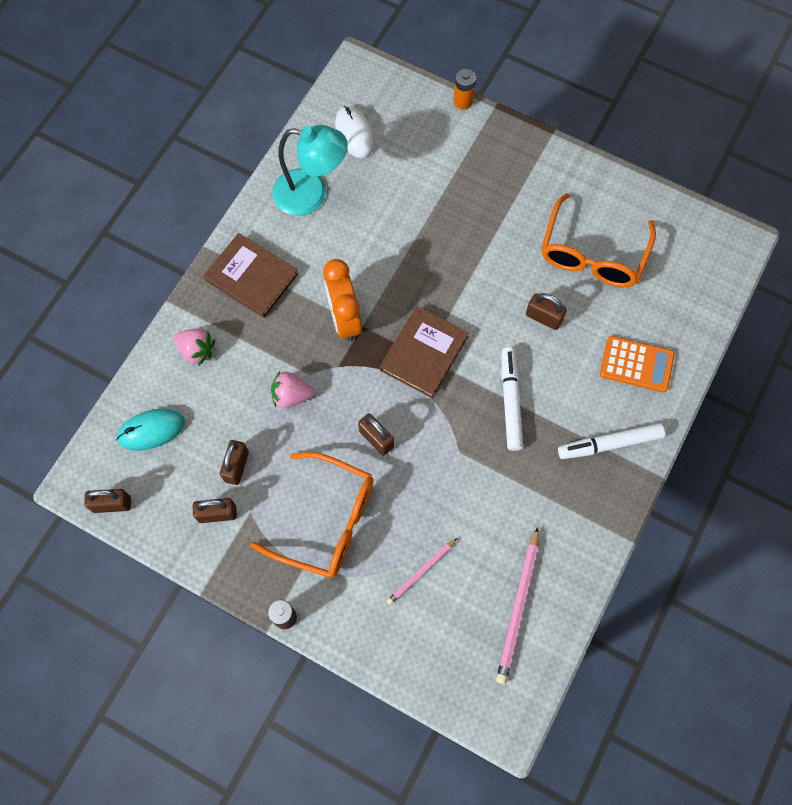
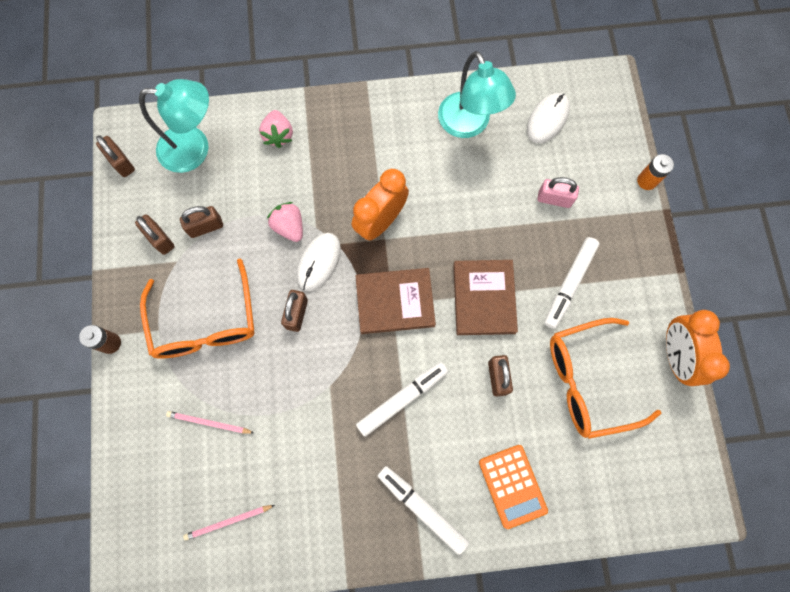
camera: 55 degrees right, 5 degrees up
(151, 430) = (195, 149): turquoise mouse -> turquoise lamp
(251, 277) = (365, 131): brown book -> brown book (484, 298)
(343, 391) = (319, 262): none -> white mouse
(427, 176) = (554, 199): none -> pink padlock
(506, 214) = (569, 284): none -> white marker
(518, 607) = (228, 521): pink pencil -> pink pencil, size x0.60
(615, 181) = (675, 355): none -> orange clock

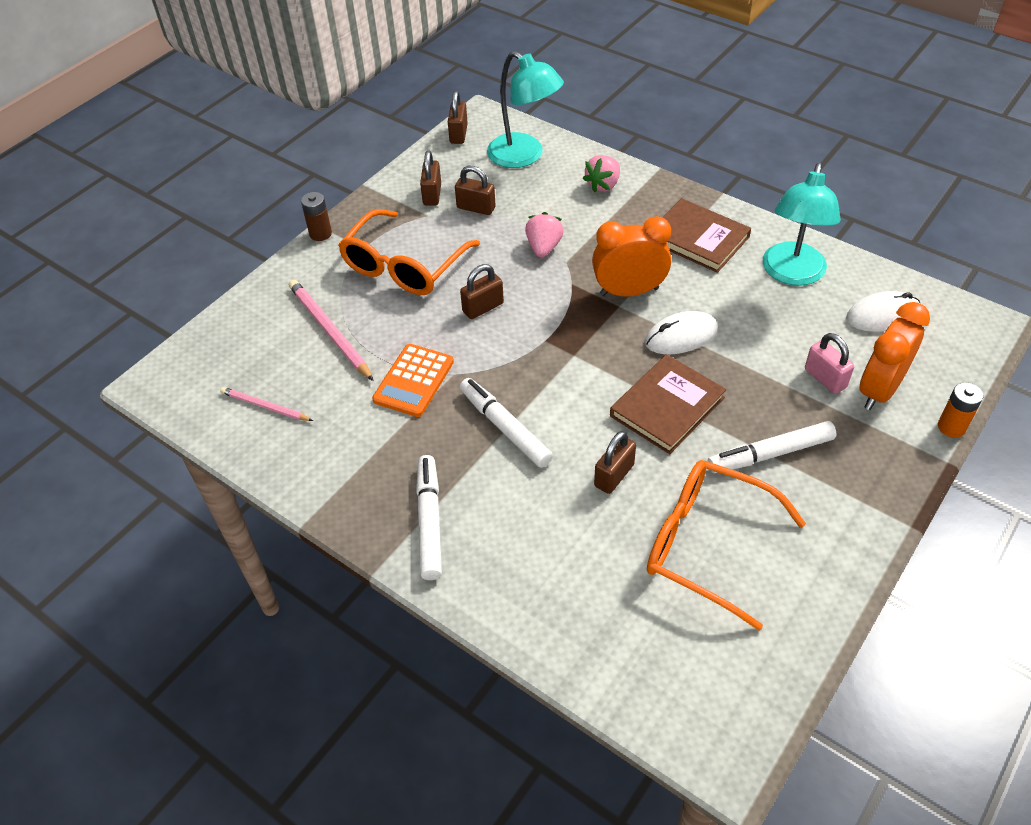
camera: 45 degrees right, 25 degrees down
(209, 423) = (330, 331): pink pencil -> pink pencil, size x1.66
(319, 262) = (542, 285): white mouse -> white mouse (681, 336)
(395, 302) = (578, 354): brown book -> brown book (698, 239)
(402, 399) = (505, 427): white marker -> white marker turned 135 degrees counterclockwise
(512, 486) = (534, 571): orange calculator -> orange calculator (414, 381)
(675, 355) = (833, 594): orange clock -> orange clock (879, 390)

